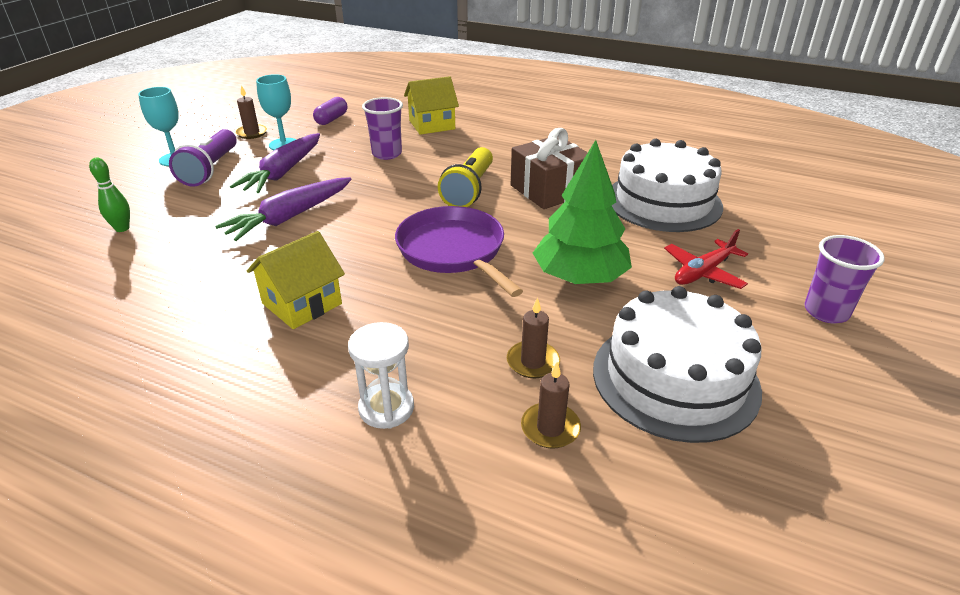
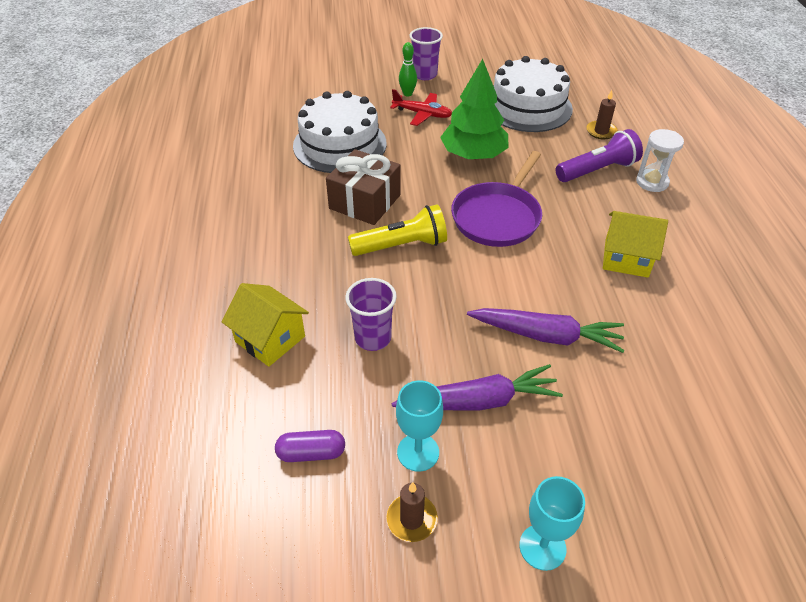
camera: 120 degrees left, 10 degrees up
(122, 228) = (684, 452): green bowling pin -> green bowling pin (407, 94)
(210, 169) = (530, 479): purple flashlight -> purple flashlight (597, 170)
(533, 362) = (566, 149): brown candle -> none

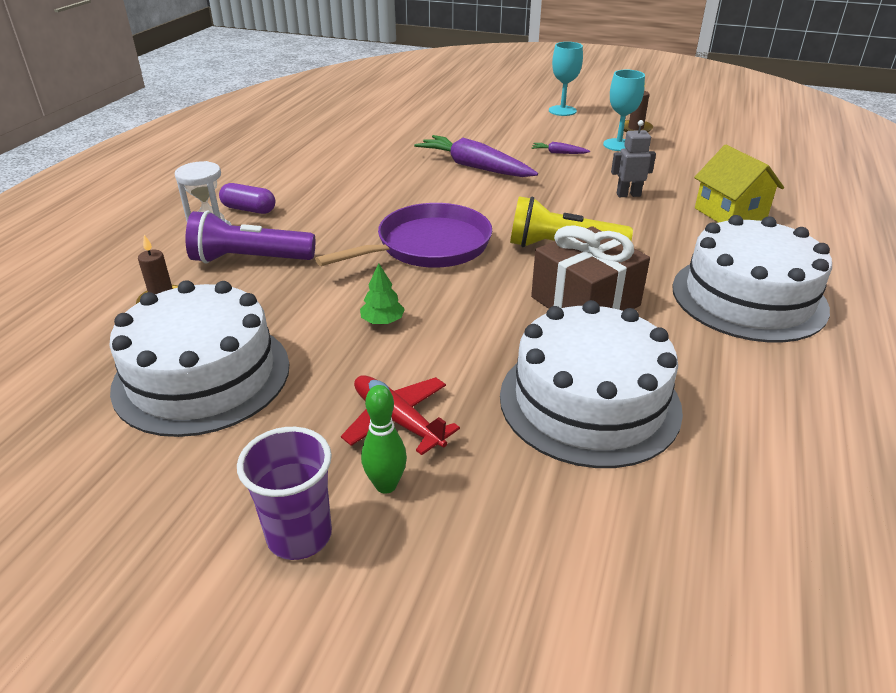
camera: 155 degrees left, 10 degrees down
(257, 237) = (748, 297): none -> white cake
(311, 453) = (698, 158): purple capsule -> purple capsule (249, 209)
(373, 338) = (628, 195): purple cup -> grey robot
(473, 155) = (382, 321): green tree -> green tree, size x0.40
(479, 401) = (559, 153): purple carrot -> purple carrot, size x0.44
(626, 258) = (342, 189): yellow house -> none

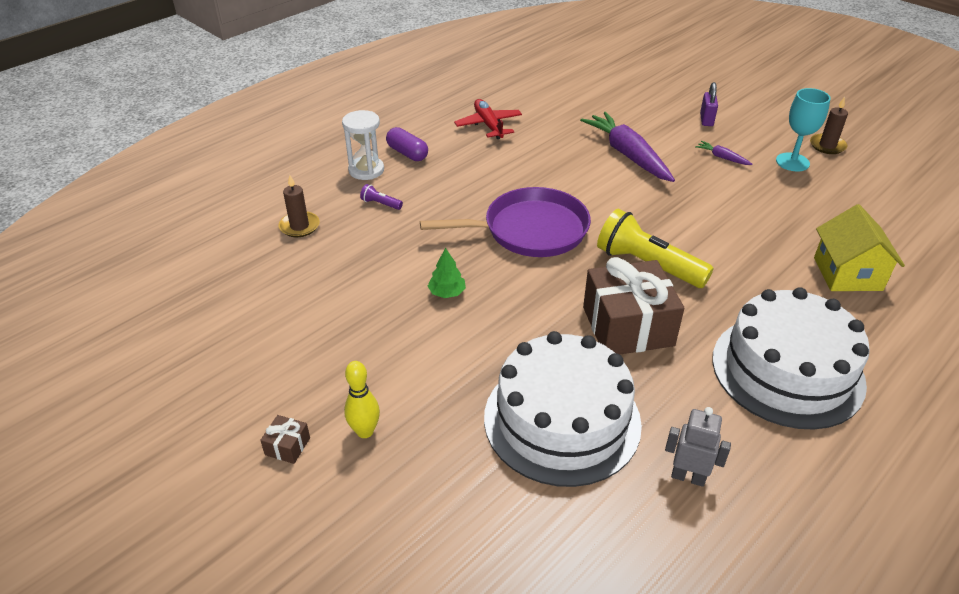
camera: 25 degrees right, 5 degrees up
(202, 376) = (293, 299): white cake -> none
(249, 260) = (380, 204): purple flashlight -> purple flashlight, size x0.42
(299, 535) = (287, 446): purple cup -> brown gift
(386, 485) = (365, 431): green bowling pin -> yellow bowling pin
(397, 420) = (404, 383): red plane -> red plane (488, 125)
(523, 129) = (706, 120): none -> purple padlock
(562, 111) = (764, 106): turquoise goblet -> none
(628, 195) = (756, 224): grey robot -> grey robot (688, 477)

